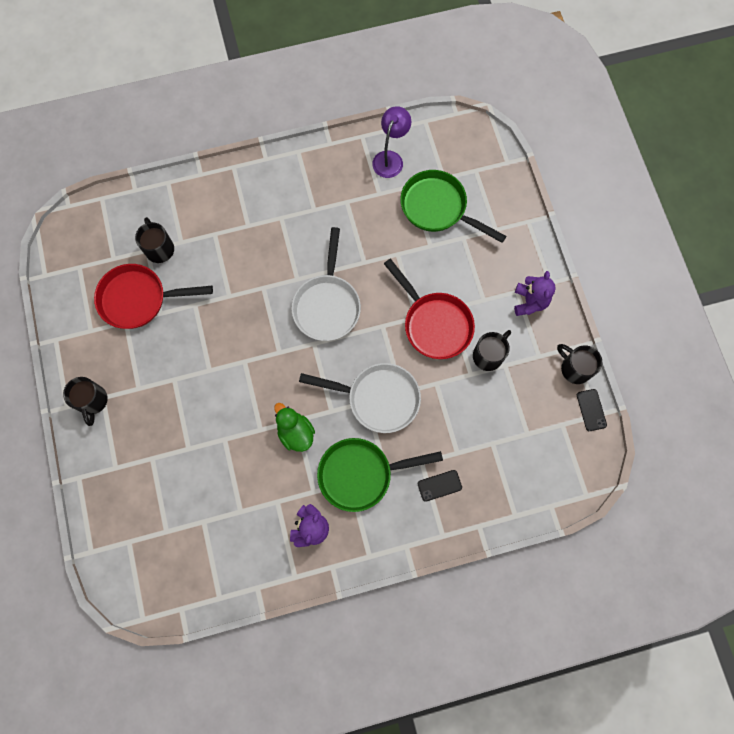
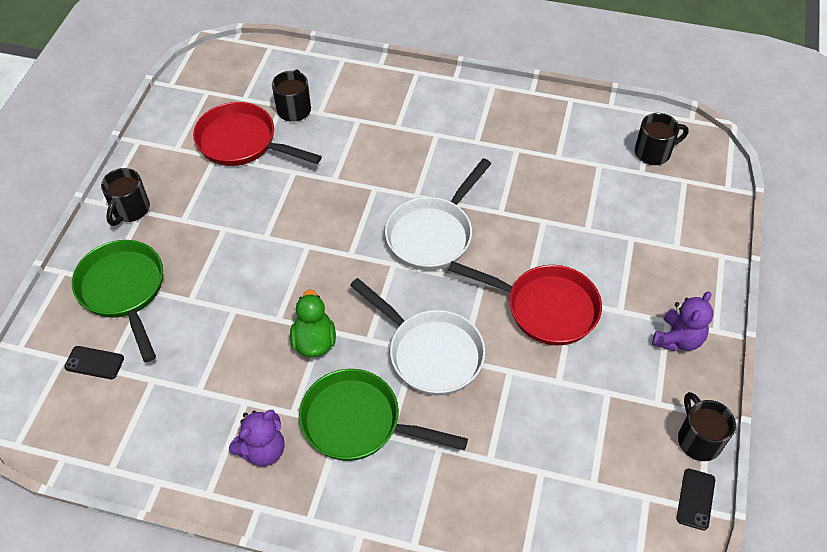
camera: 30 degrees right, 20 degrees down
(390, 158) = (590, 130): purple lamp -> none
(434, 324) = (545, 308): red pan -> red pan turned 60 degrees counterclockwise
(438, 208) = (617, 197): green pan -> green pan (124, 291)
(439, 485) = (445, 485): black phone -> black phone (94, 363)
(488, 355) = (593, 371): black mug -> black mug (654, 152)

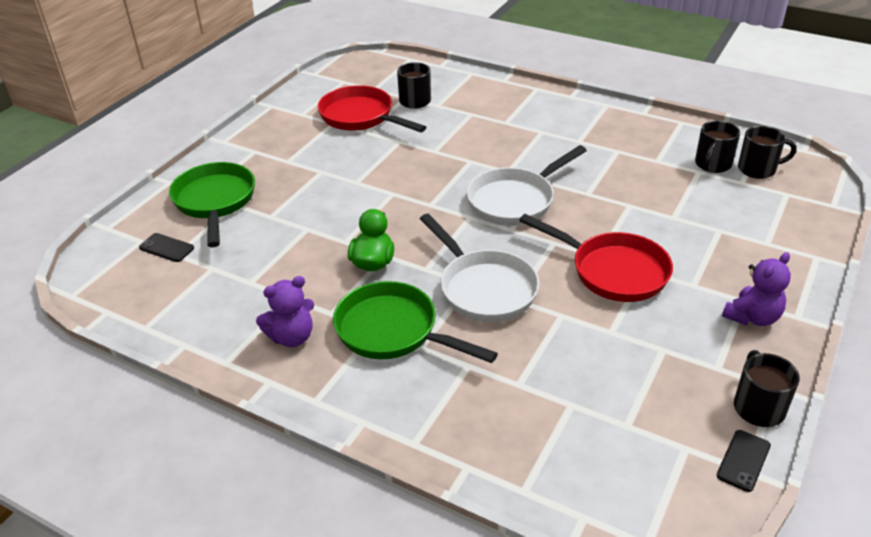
camera: 15 degrees right, 15 degrees down
(130, 210) = (245, 149): black mug -> black mug (712, 165)

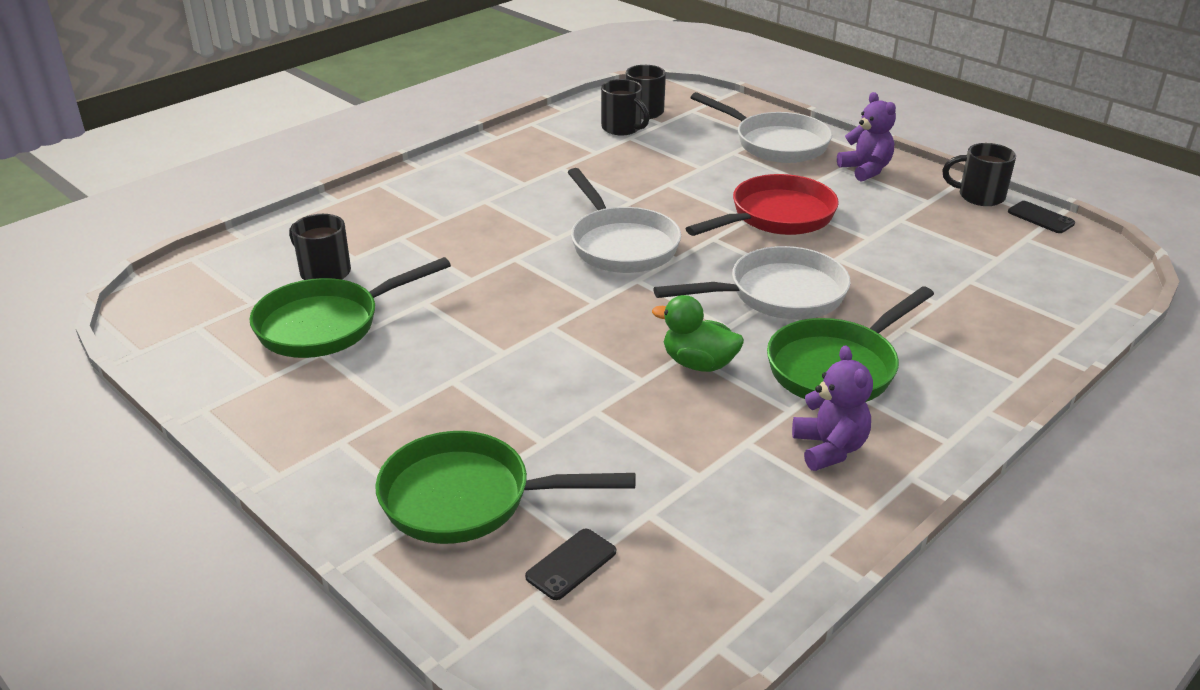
camera: 75 degrees left, 5 degrees down
(361, 117) = (327, 325): red pan -> green pan
(760, 252) = (775, 143): none -> white pan

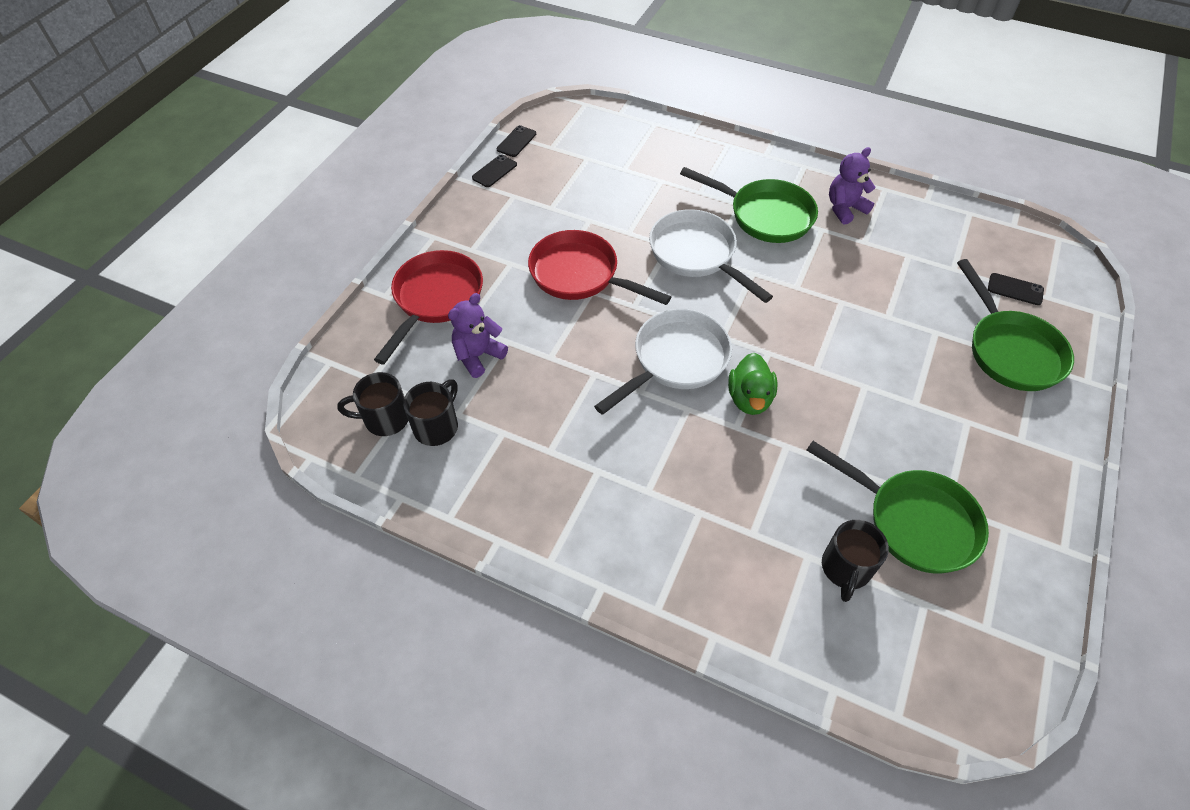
camera: 110 degrees left, 20 degrees up
(698, 364) = (805, 278): green duck -> green duck (749, 398)
(775, 143) = (435, 299): white pan -> red pan
(865, 170) = (471, 235): purple teddy bear -> purple teddy bear (478, 356)
(979, 196) = (494, 171): black mug -> black phone

